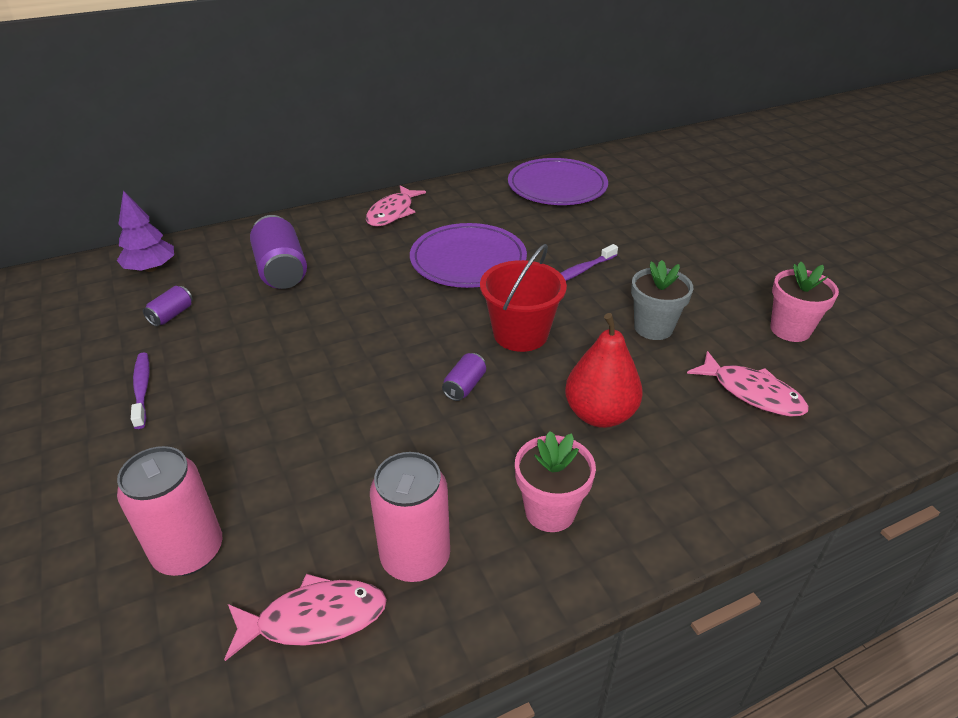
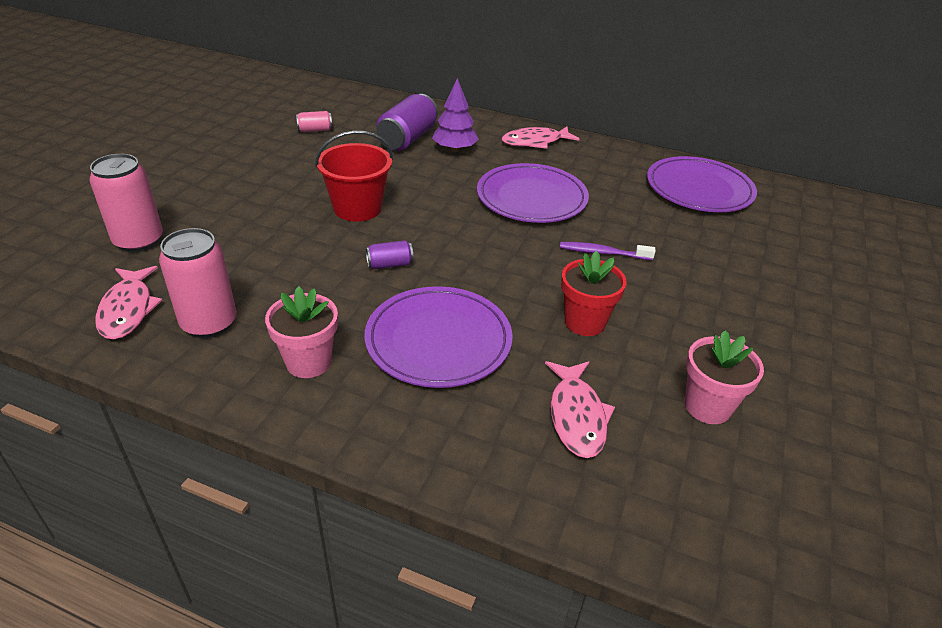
camera: 45 degrees right, 0 degrees up
(142, 389) = (243, 157): purple toothbrush -> none
(151, 268) = (346, 101): purple tree -> purple tree (454, 149)
(171, 315) = (315, 130): purple can -> pink can
(314, 619) = (128, 309): pink fish -> pink fish turned 45 degrees clockwise
(520, 334) = (480, 261): red bucket -> red bucket (357, 208)
(599, 414) = (438, 340): red pear -> purple plate
(653, 328) = (584, 322): grey flower pot -> red flower pot

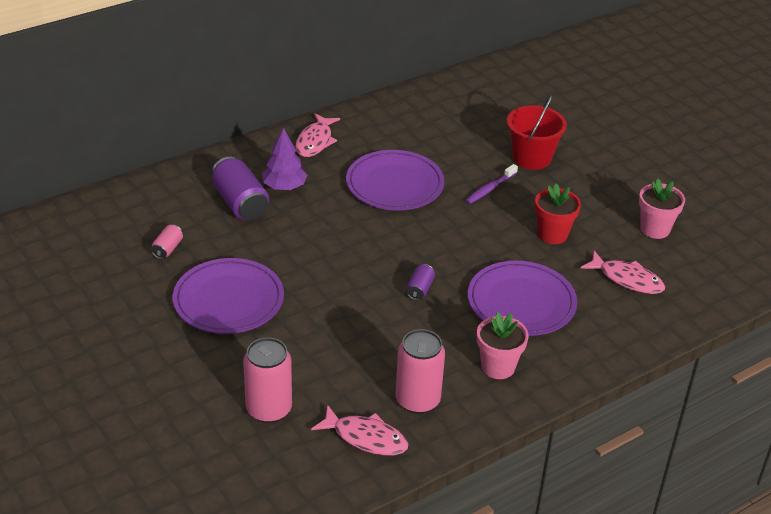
camera: 55 degrees left, 0 degrees up
(357, 208) = (328, 275): red bucket -> red bucket (531, 158)
(699, 189) = (455, 105): purple plate -> purple plate (228, 300)

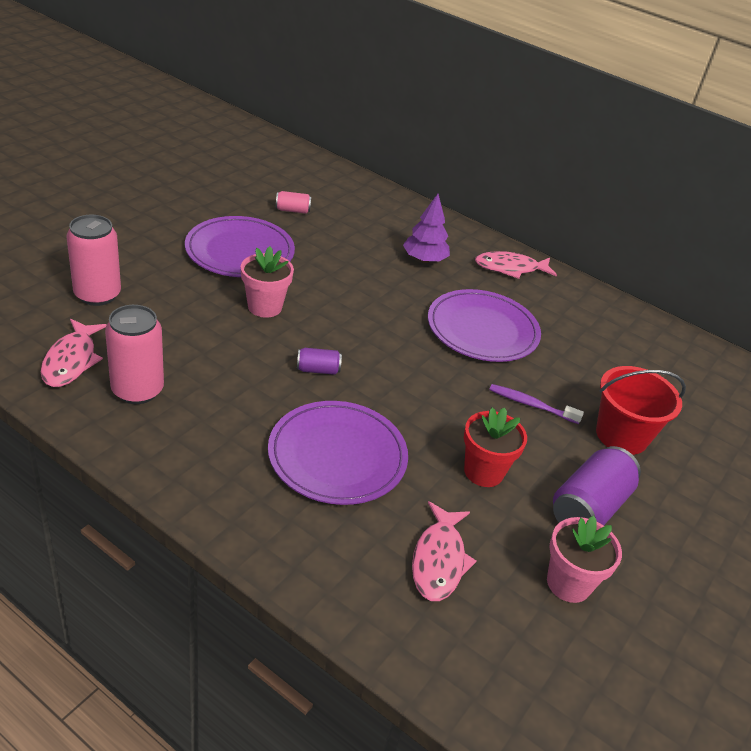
camera: 65 degrees right, 0 degrees up
(240, 203) = (381, 238): purple can -> purple can (589, 507)
(498, 367) = (213, 448): pink flower pot -> pink flower pot (265, 307)

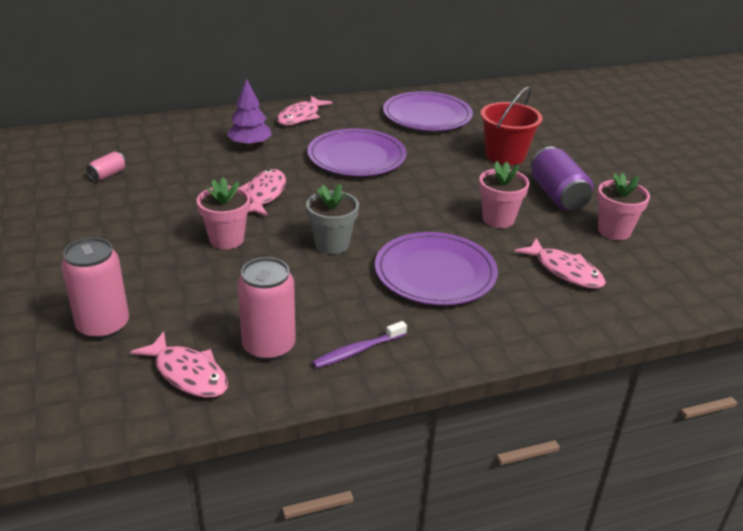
camera: 50 degrees left, 5 degrees down
(240, 251) = (134, 223): purple plate -> purple plate (427, 116)
(318, 370) = (332, 244): purple can -> grey flower pot
(354, 300) = (264, 194): none -> pink fish
(483, 472) = (498, 219): red flower pot -> pink flower pot
(531, 405) = (450, 173): purple toothbrush -> purple toothbrush (357, 351)

